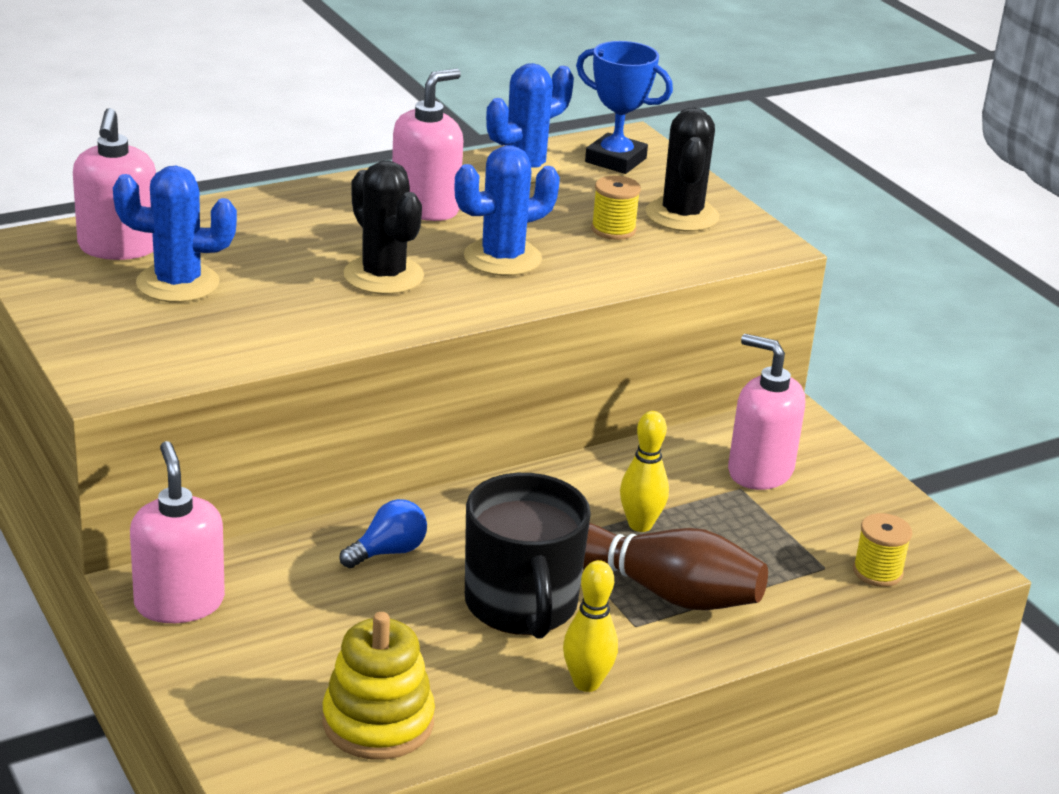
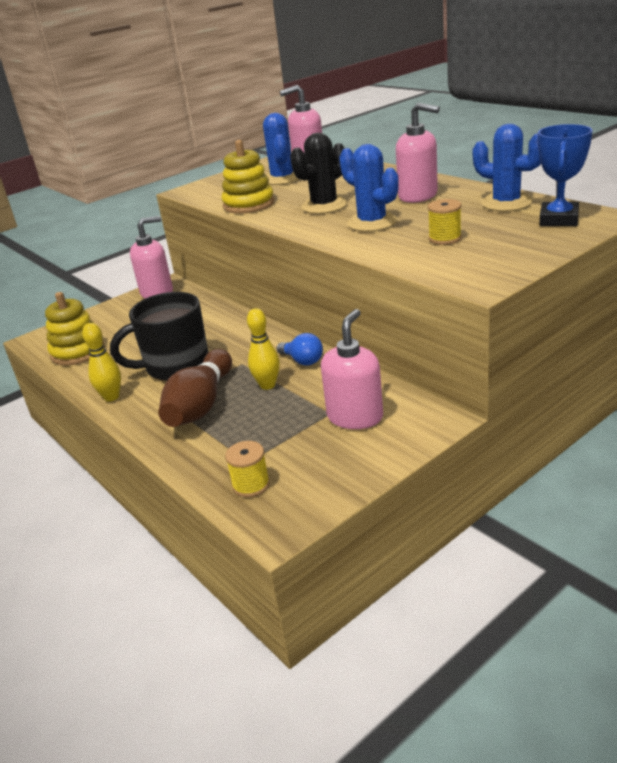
camera: 85 degrees right, 0 degrees up
(291, 333) = (249, 204): none -> yellow stacking toy
(388, 552) = (211, 324): blue light bulb -> blue light bulb (302, 361)
(682, 215) = (494, 251): black cactus -> none

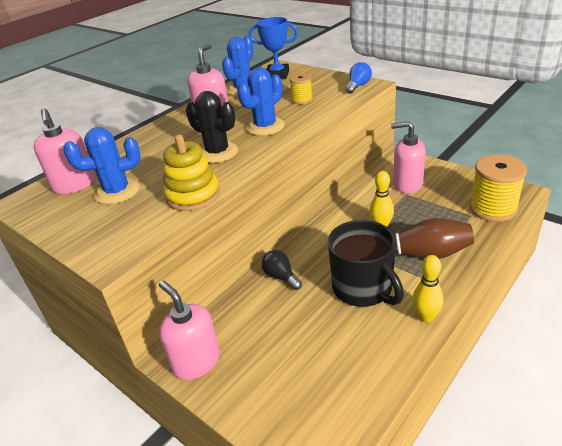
camera: 100 degrees left, 5 degrees up
(77, 352) = (346, 388): yellow stacking toy -> none
(225, 323) = (281, 277): none -> black light bulb
(251, 485) = (493, 208): yellow spool -> yellow spool, size x1.91
(302, 361) = (343, 217): blue light bulb -> blue light bulb (358, 86)

